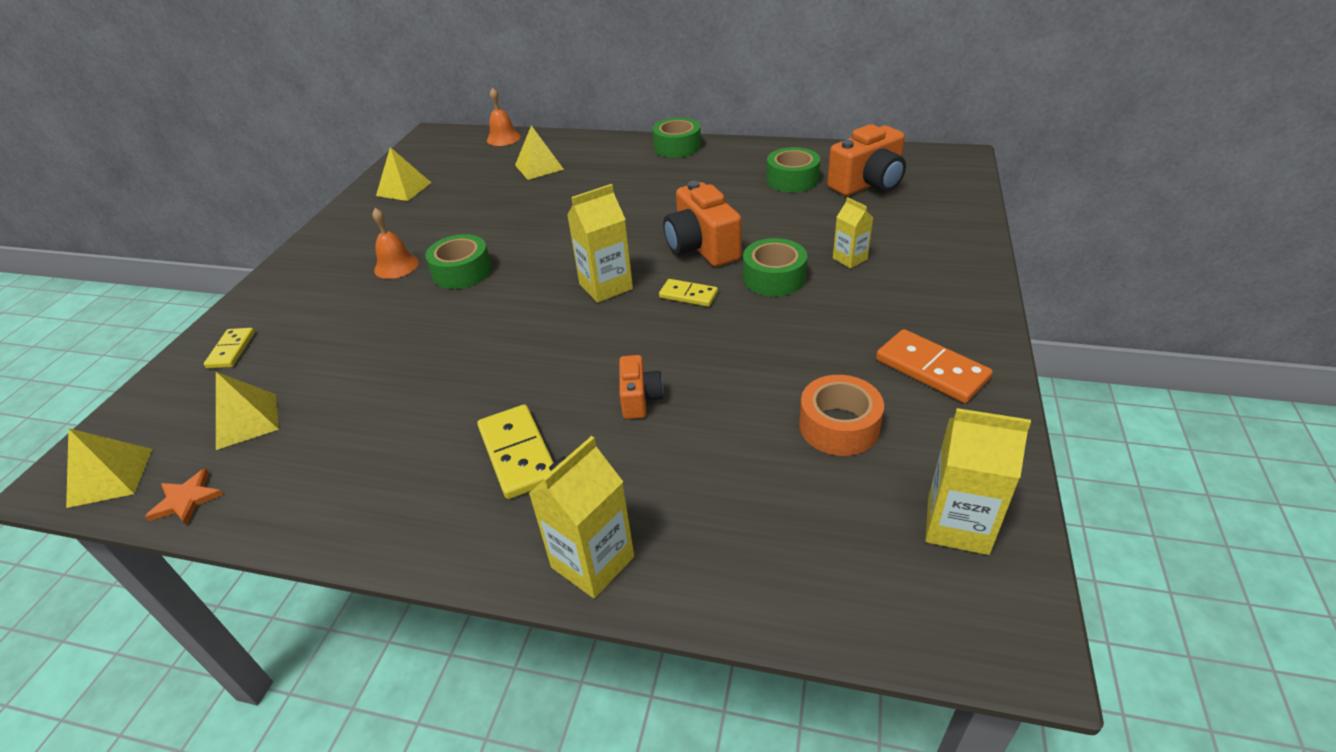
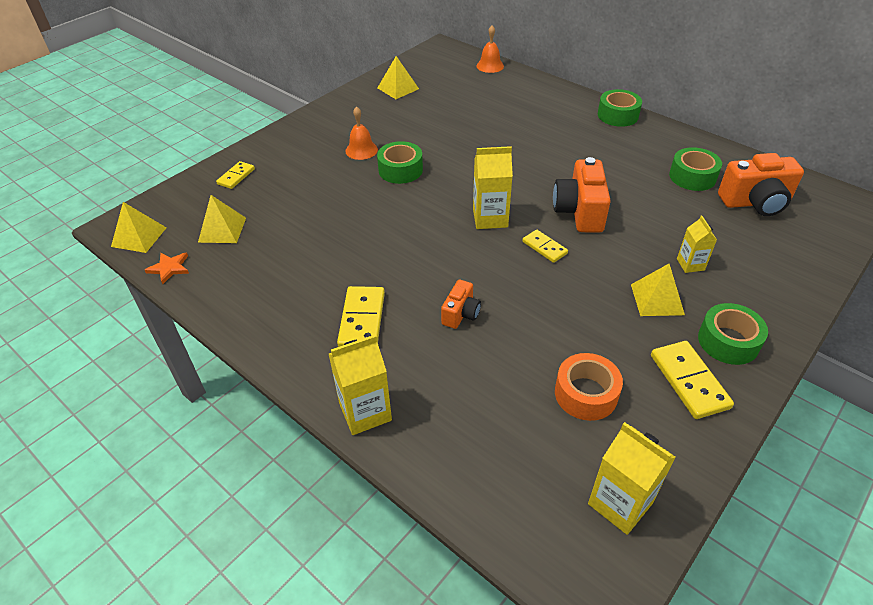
camera: 25 degrees right, 5 degrees up
(539, 167) = (501, 100): yellow pyramid -> yellow pyramid (657, 299)
(774, 278) = (618, 258): green tape -> green tape (728, 341)
(931, 369) = (689, 381): orange domino -> yellow domino

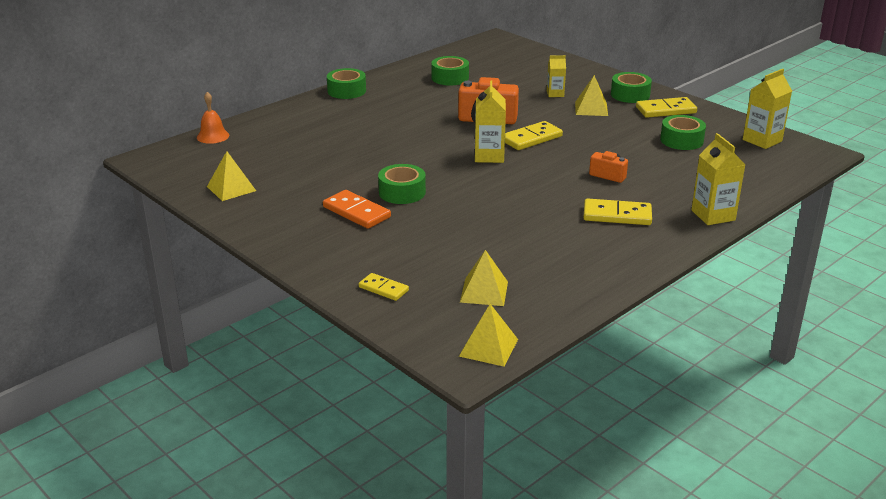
camera: 85 degrees left, 15 degrees down
(169, 268) = (545, 320): orange star -> none
(361, 150) = (356, 212): orange bell -> orange domino
(544, 247) = (531, 138): yellow domino -> yellow domino, size x1.61
(586, 394) = (681, 140): orange tape -> green tape
(755, 203) = (488, 64): orange camera -> none

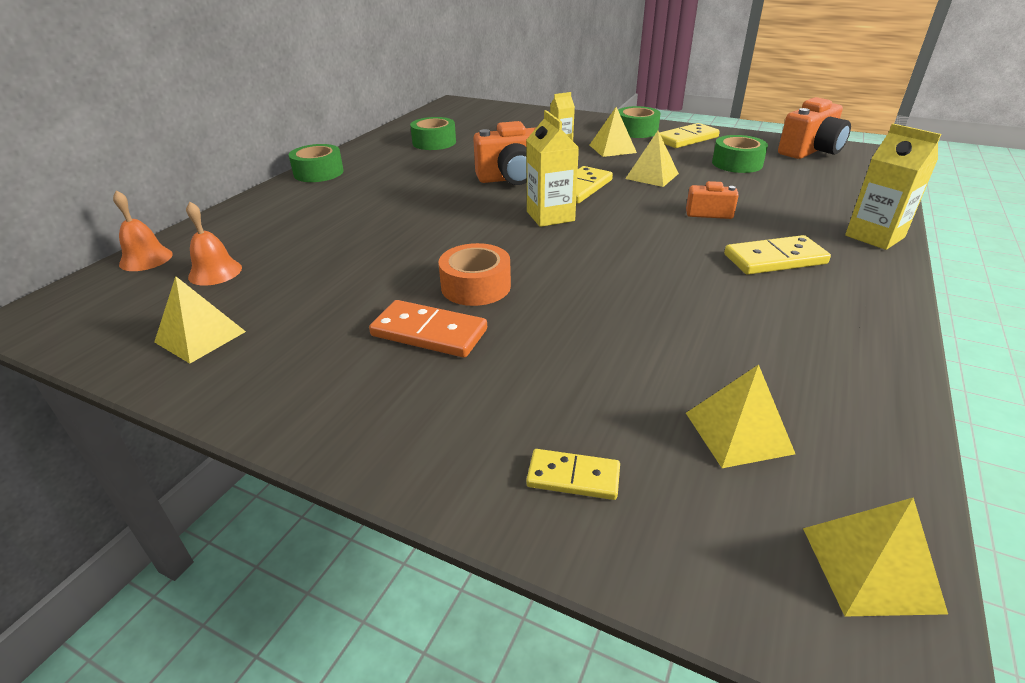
camera: 20 degrees left, 5 degrees up
(250, 153) = (215, 272): none -> orange bell
(402, 192) = (476, 286): green tape -> orange tape
(598, 138) = (652, 176): none -> yellow pyramid
(762, 140) = (810, 151): yellow carton -> orange camera

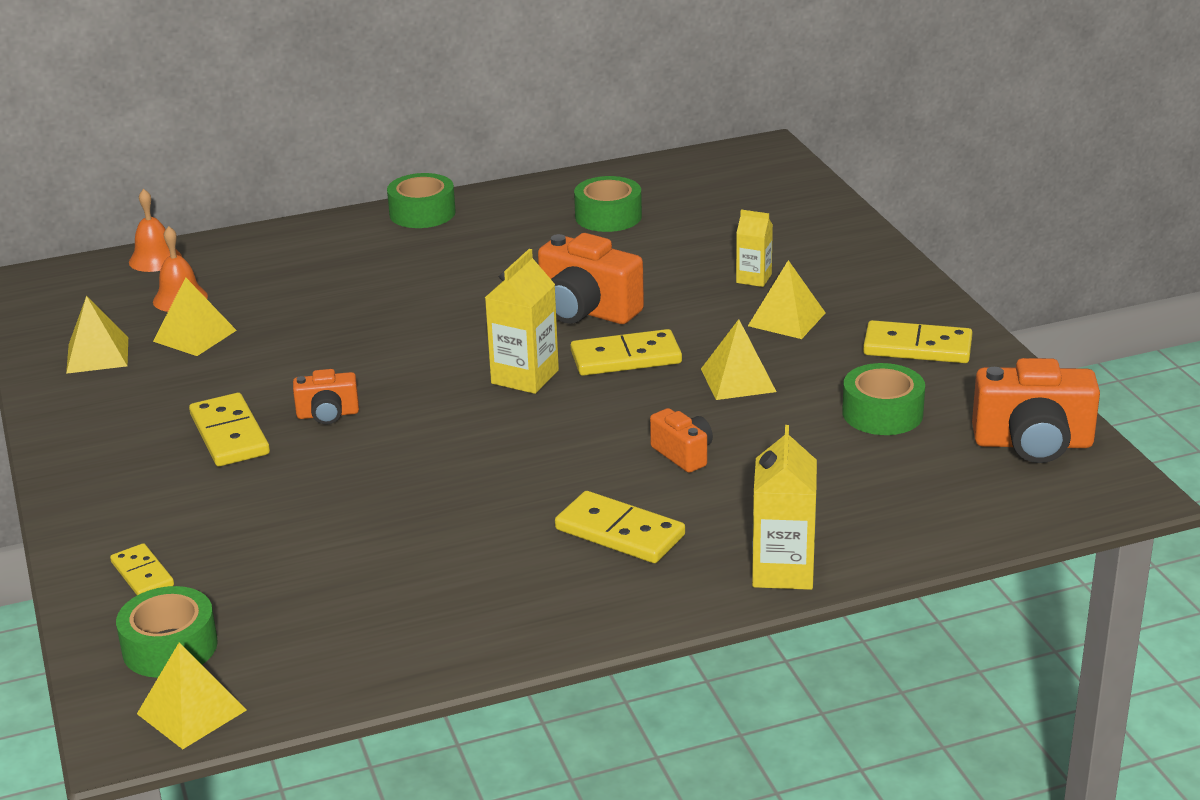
camera: 45 degrees right, 5 degrees down
(429, 333) = (229, 434): orange domino -> yellow domino
(476, 286) = (328, 414): orange tape -> orange camera
(636, 131) = (884, 304): green tape -> green tape (170, 647)
(738, 432) = (278, 616): yellow pyramid -> yellow pyramid (195, 335)

